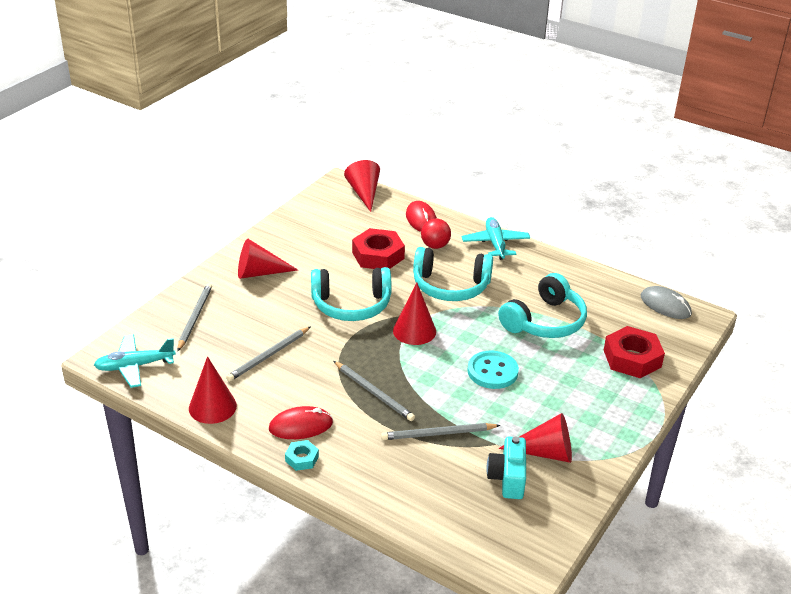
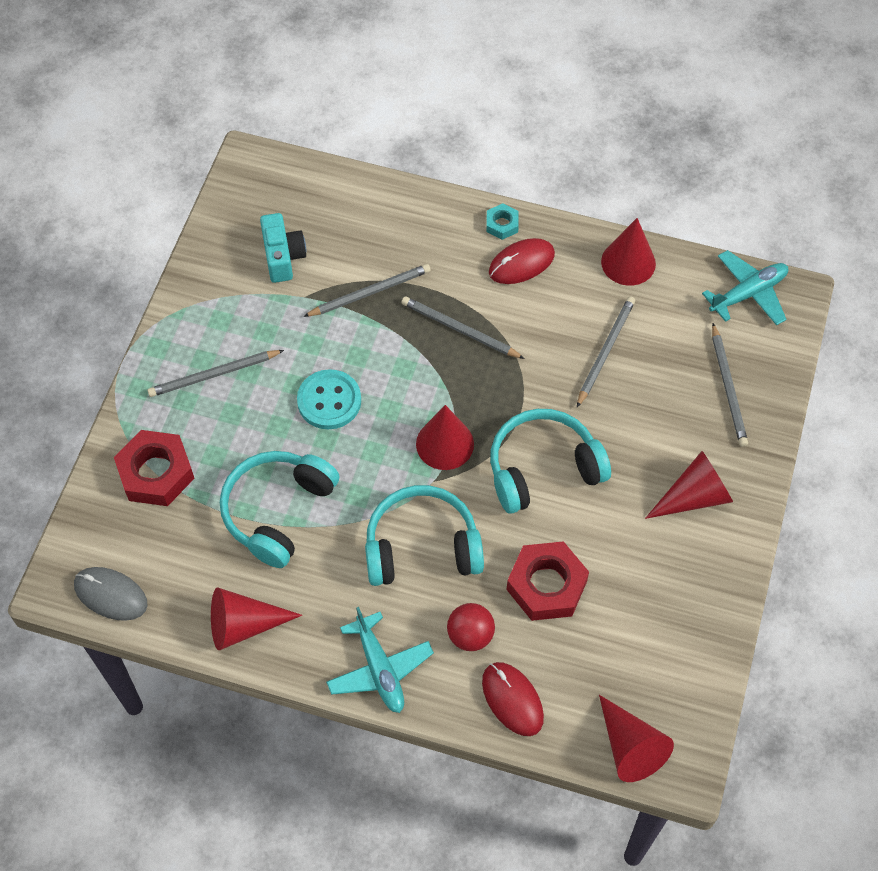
camera: 165 degrees right, 25 degrees up
(545, 452) = (248, 299): red cone -> red cone (244, 625)
(582, 406) = (214, 375): none -> grey pencil

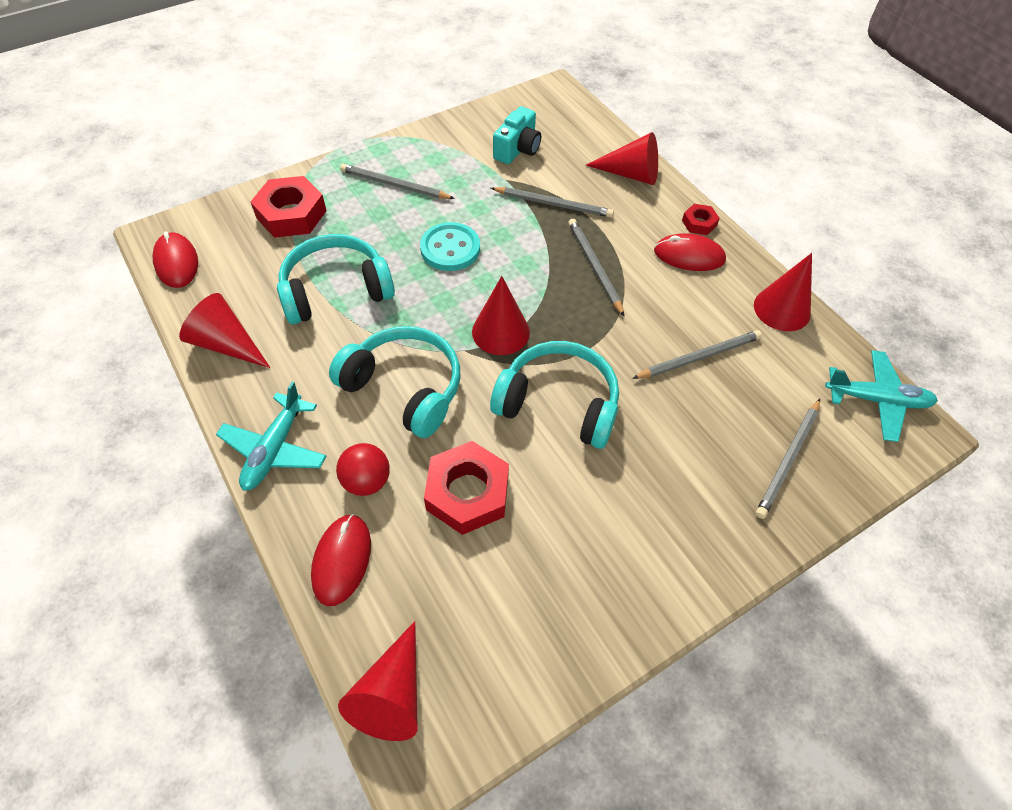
camera: 40 degrees right, 5 degrees down
(110, 595) = (176, 262): grey mouse -> red mouse
(502, 224) = (699, 223): turquoise nut -> red nut
(694, 496) = (670, 524): red cone -> red cone (630, 174)

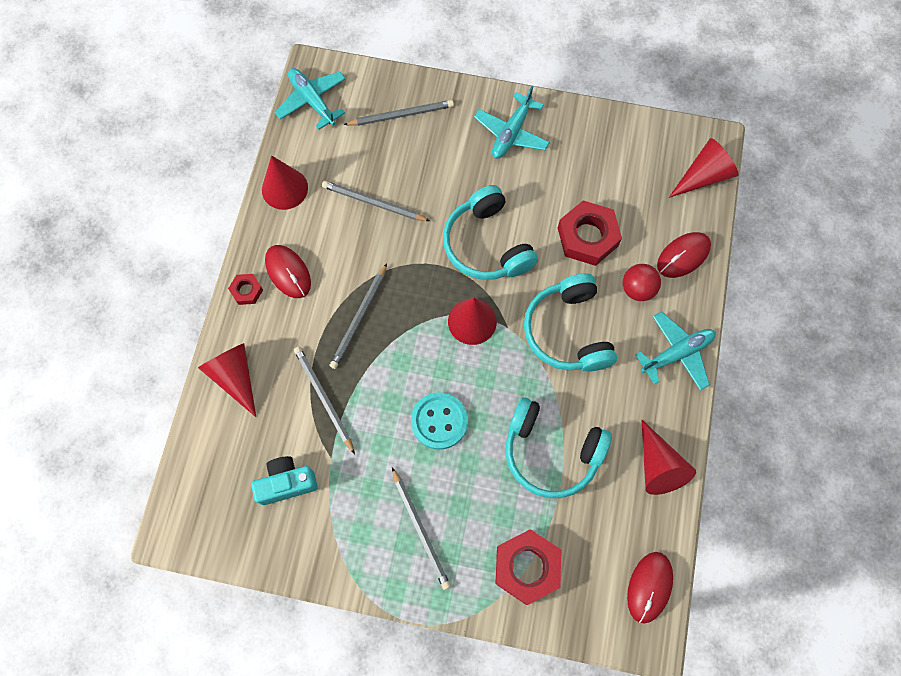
camera: 135 degrees left, 15 degrees up
(664, 542) = (511, 133): none -> turquoise plane

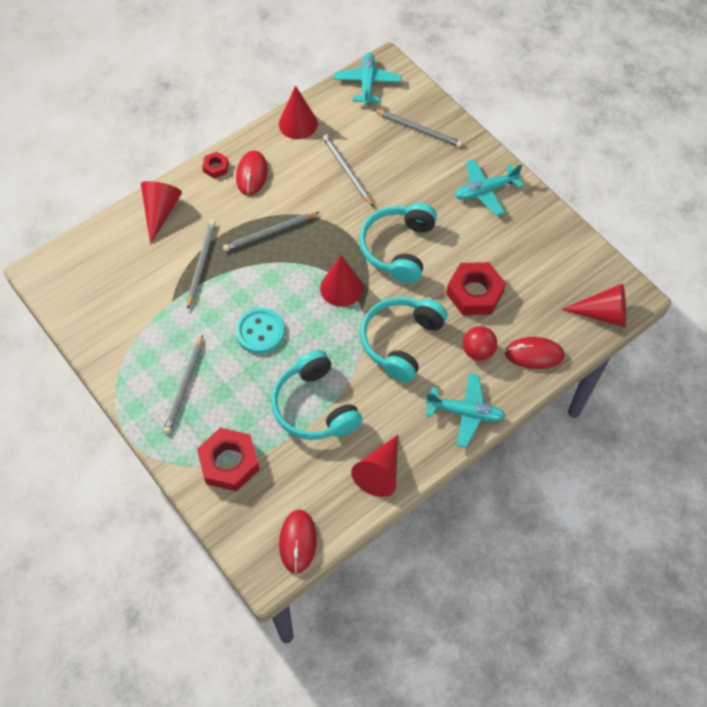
camera: 40 degrees right, 10 degrees down
(286, 483) = (131, 295): turquoise camera -> none
(649, 587) = (298, 541): red mouse -> red mouse turned 60 degrees counterclockwise

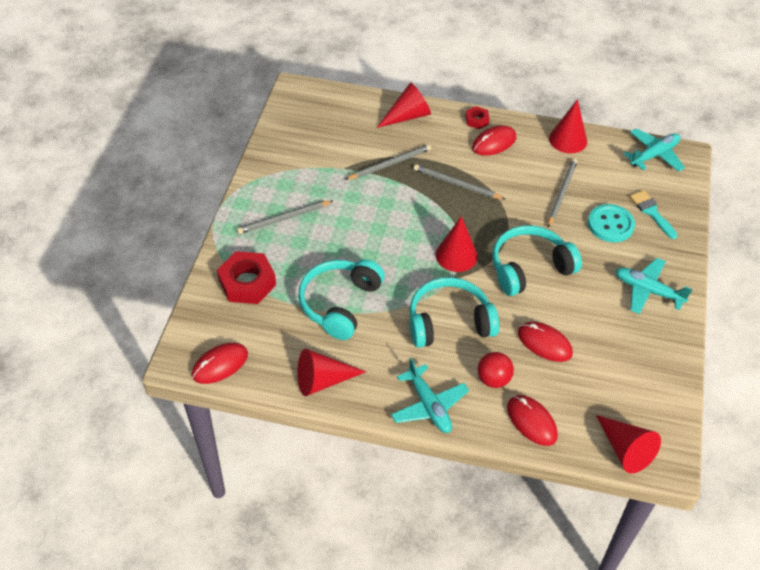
camera: 50 degrees right, 10 degrees down
(260, 332) = (369, 231): turquoise button -> turquoise button (610, 224)
(419, 130) = (651, 212): grey pencil -> turquoise brush
(474, 293) = (544, 343): red nut -> red mouse

